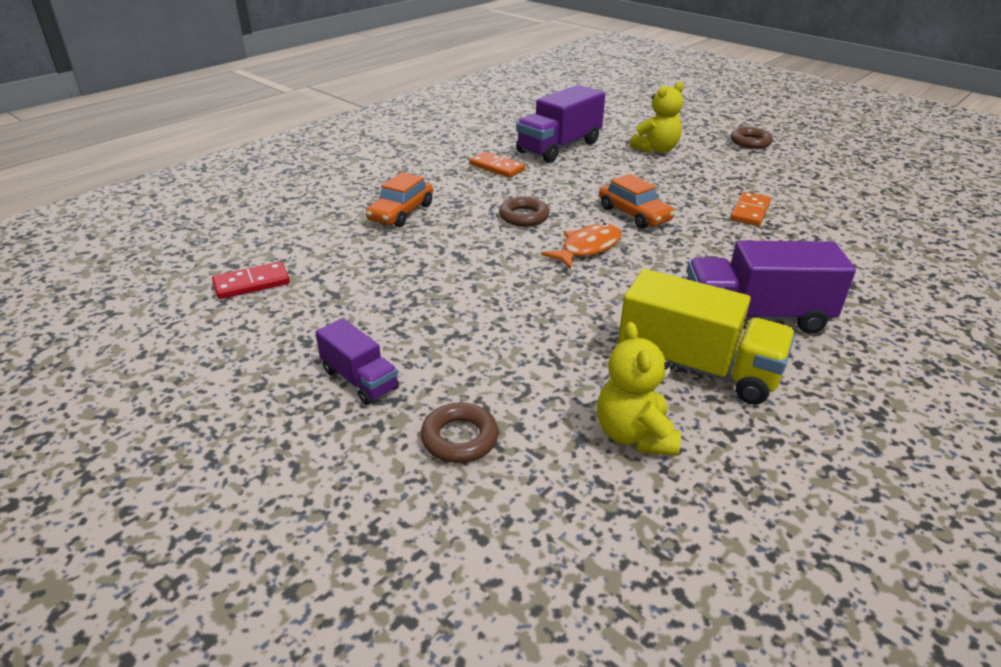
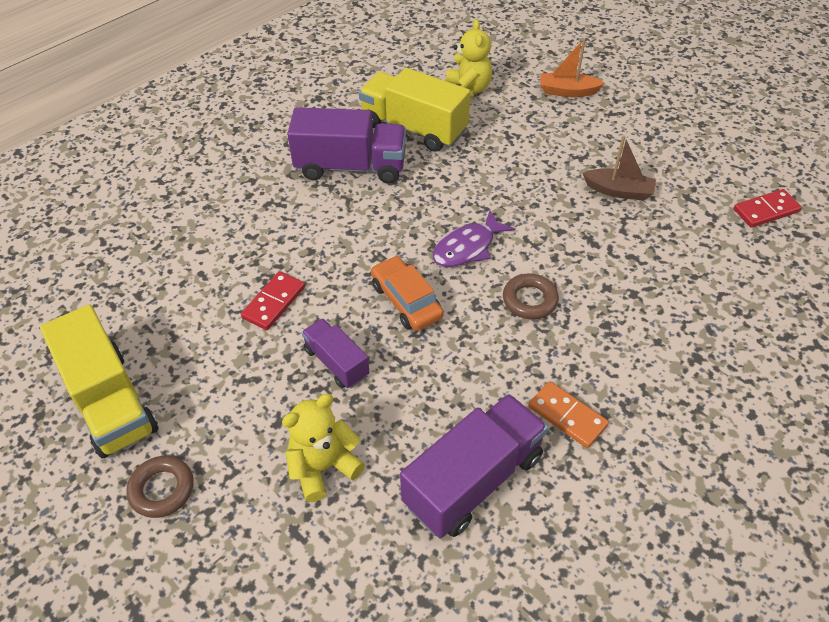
camera: 175 degrees left, 15 degrees up
(359, 379) = (638, 126): purple truck -> purple truck (336, 363)
(401, 213) = (668, 311): orange car -> none
(416, 298) = (619, 191): none -> brown boat
(459, 438) = (567, 91): brown ring -> orange boat
(587, 248) = (467, 247): orange fish -> purple fish
(749, 211) = (274, 302): orange domino -> red domino
(823, 167) = (110, 402): none -> yellow truck

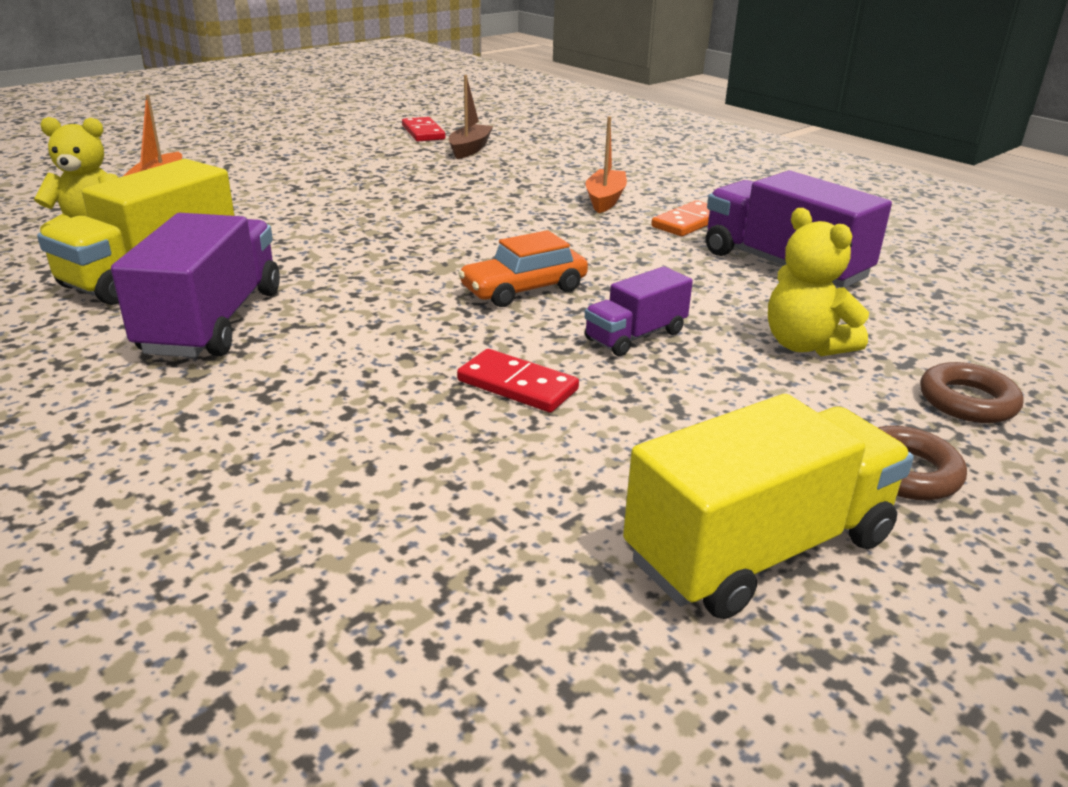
camera: 90 degrees left, 20 degrees down
(467, 247) = (434, 251): purple fish -> none
(530, 300) = (529, 226): brown ring -> brown ring (967, 401)
(612, 353) = (605, 199): none -> orange boat
(619, 191) = (366, 177): brown boat -> brown boat (470, 149)

